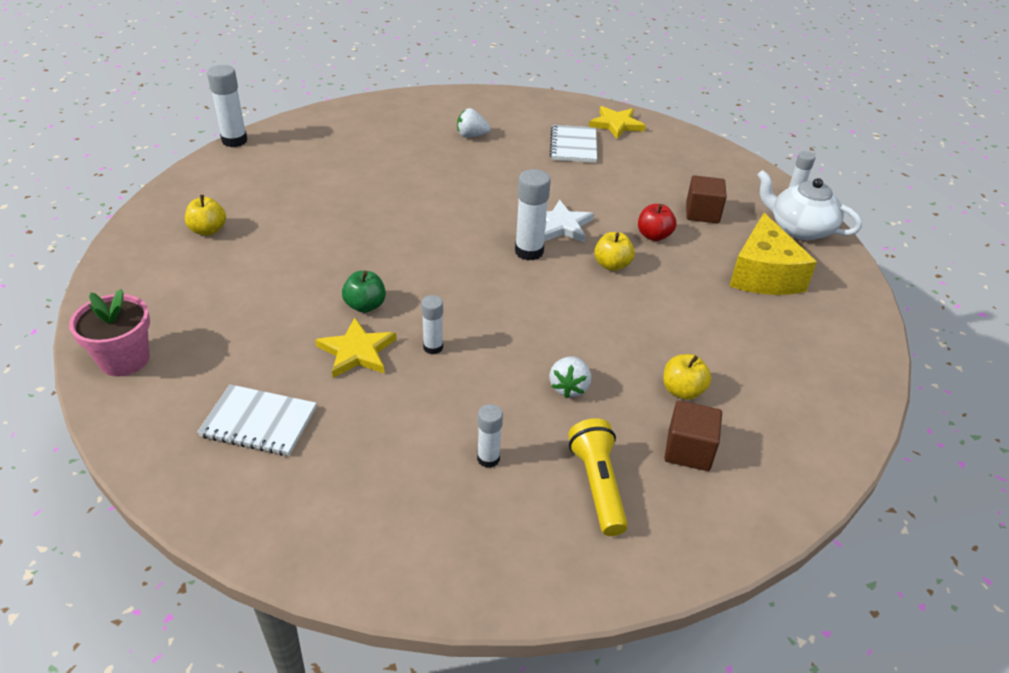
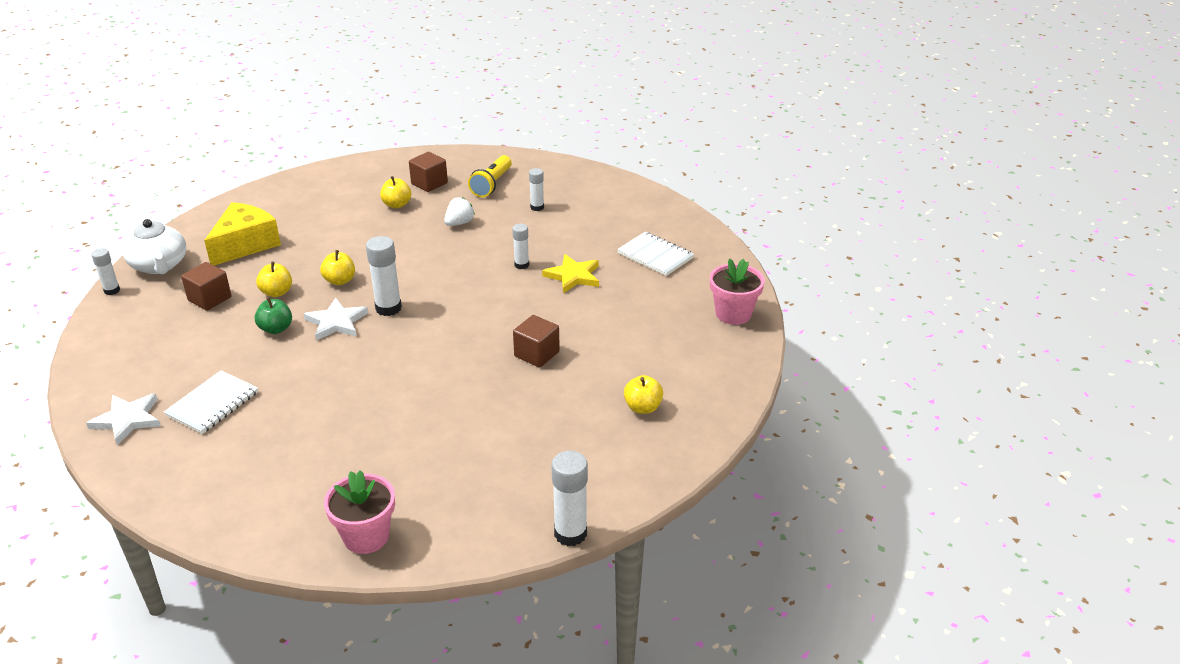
camera: 150 degrees left, 5 degrees down
(340, 249) = (536, 354): none -> brown cube
(365, 306) = (547, 303): green apple -> green apple (276, 329)
(376, 111) = (366, 536): none -> pink flower pot
(471, 136) = (298, 453): white strawberry -> none
(616, 124) = (127, 419): yellow star -> white star
(654, 236) = (277, 292): red apple -> yellow apple

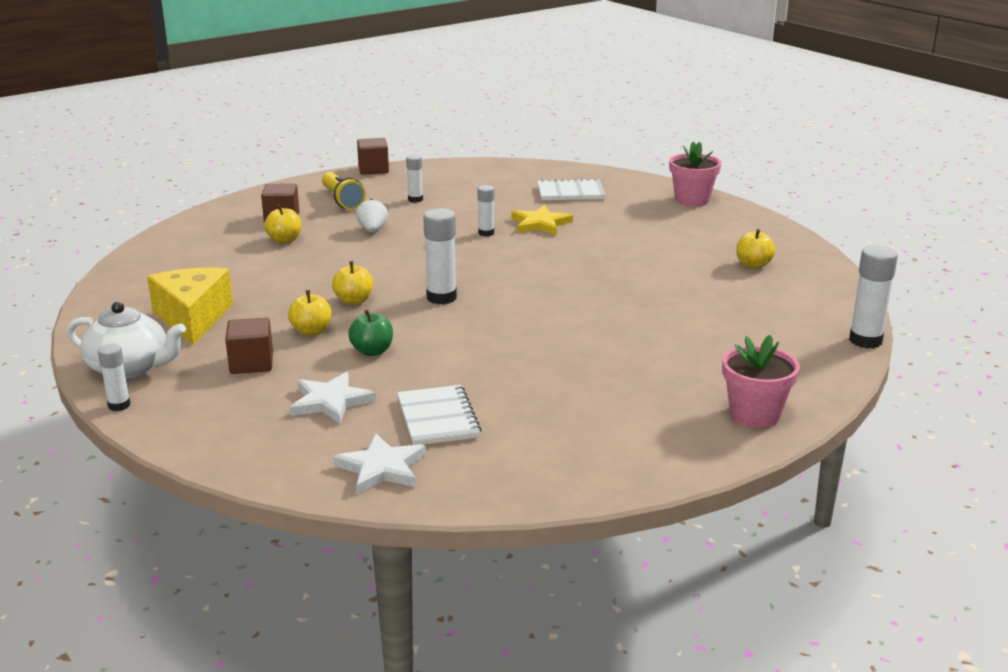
camera: 45 degrees left, 10 degrees down
(336, 322) = (417, 324): white star -> white star (330, 401)
(536, 354) = (620, 271): brown cube -> brown cube (373, 169)

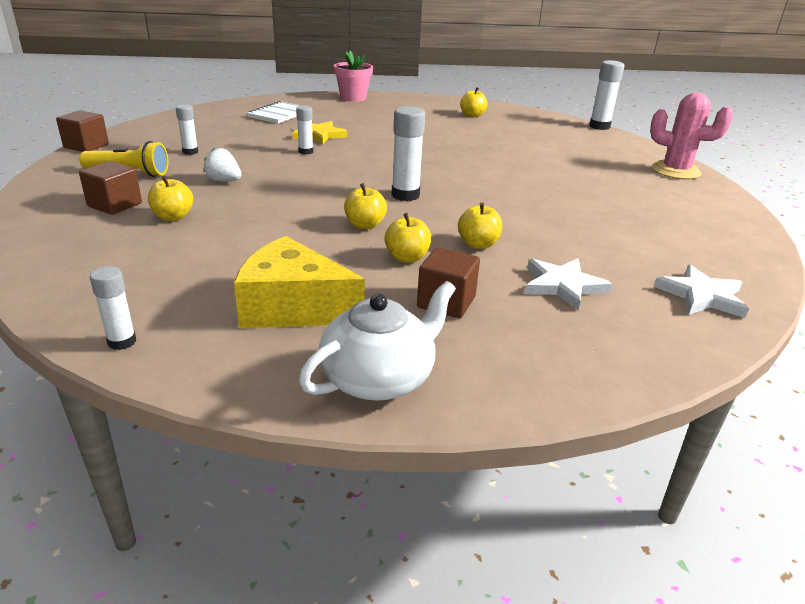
camera: 60 degrees left, 5 degrees up
(119, 405) = (477, 409): white glue stick -> white glue stick (122, 342)
(372, 351) = (478, 244): green apple -> yellow apple
(438, 418) = (624, 252): white notebook -> none
(754, 415) = (675, 171): pink flower pot -> pink cactus

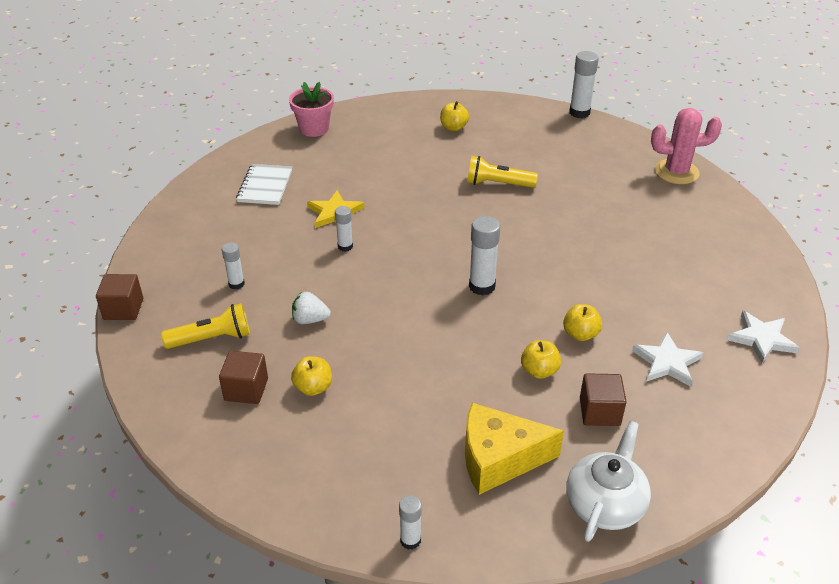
camera: 20 degrees left, 10 degrees up
(365, 225) = (479, 341): yellow apple -> none
(483, 147) = (498, 184): none -> yellow flashlight

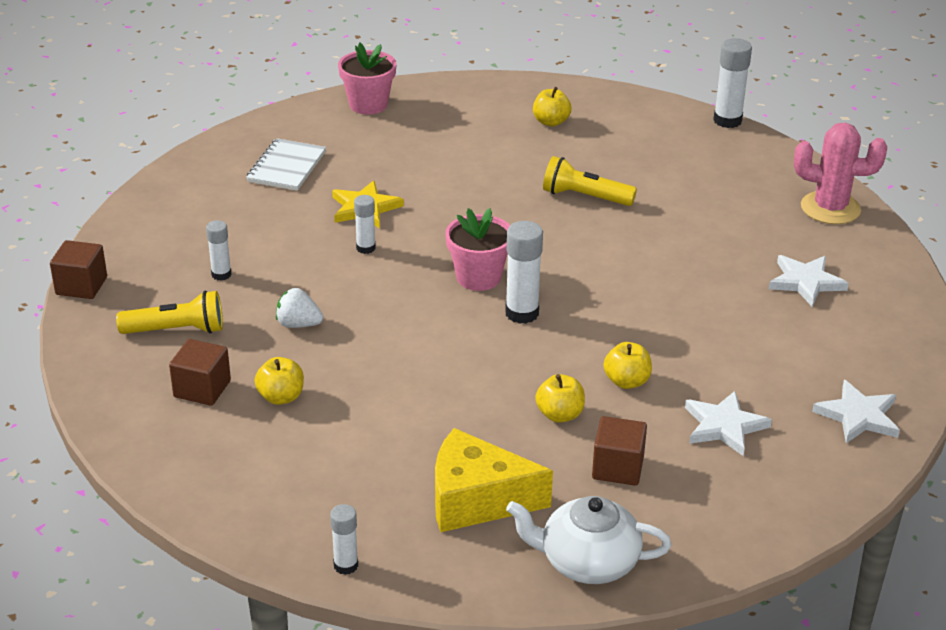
camera: 10 degrees right, 5 degrees down
(439, 260) = (478, 277): none -> pink flower pot
(605, 503) = (587, 562): white teapot -> white teapot turned 120 degrees counterclockwise
(681, 233) = (805, 282): none -> white star

